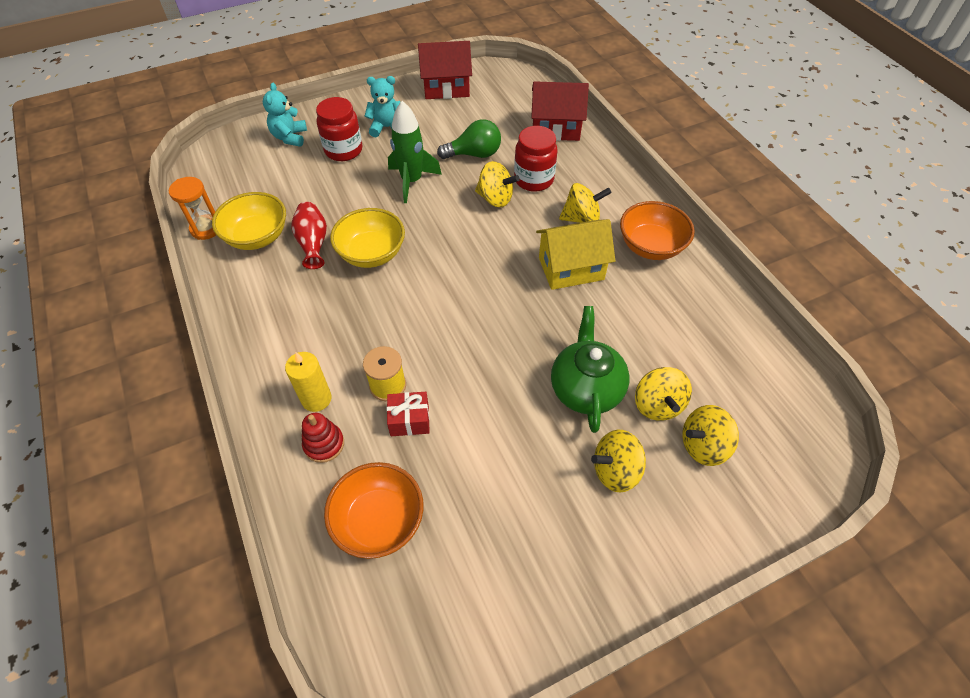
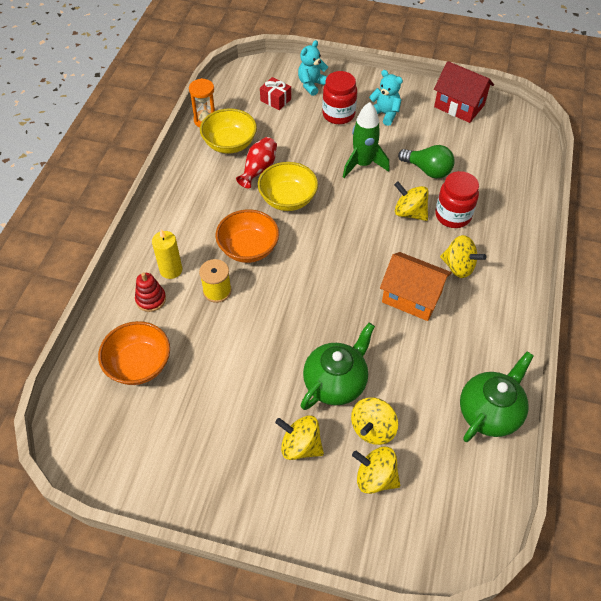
camera: 40 degrees right, 0 degrees up
(409, 420) = (209, 321): red gift -> red gift (275, 100)
(495, 198) = (409, 212): yellow spinning top -> yellow spinning top turned 150 degrees clockwise
(555, 128) = (513, 186): red house -> none
(571, 268) = (411, 297): yellow house -> orange house
(650, 246) = (490, 321): orange bowl -> orange bowl (248, 249)
(726, 320) = (489, 412): none -> green teapot

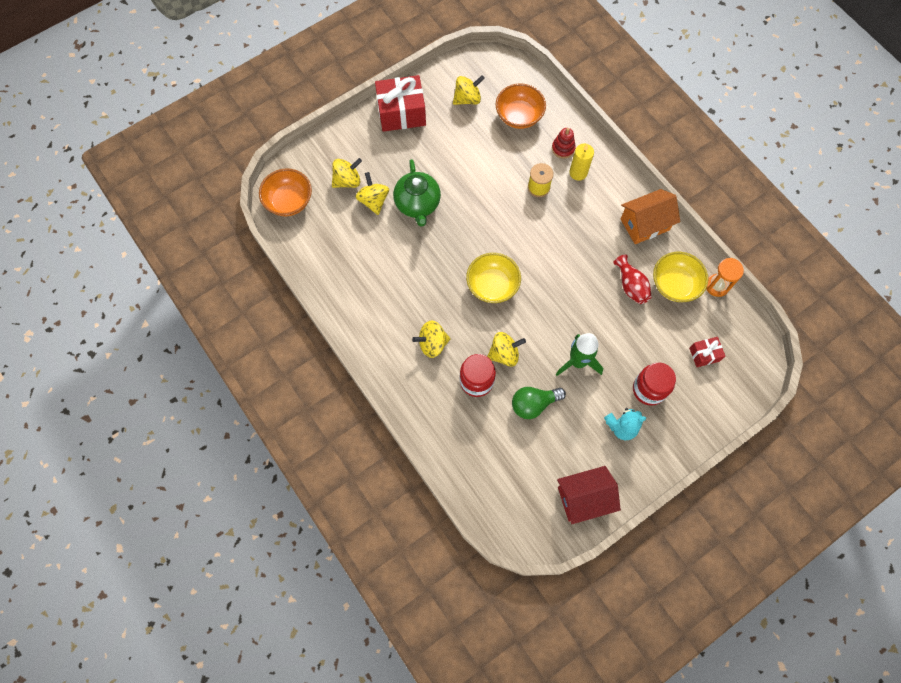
camera: 130 degrees right, 15 degrees up
(233, 493) = (401, 113): none -> red gift
(248, 249) = (558, 227): orange bowl -> orange bowl (289, 201)
(288, 199) = (584, 283): yellow bowl -> yellow bowl (492, 285)
(300, 446) = (397, 159): yellow spinning top -> yellow spinning top (467, 99)
(312, 85) = (703, 398): turquoise teddy bear -> none
(411, 297) = (436, 293): orange house -> orange house (644, 224)
(489, 412) = (326, 268): green teapot -> none

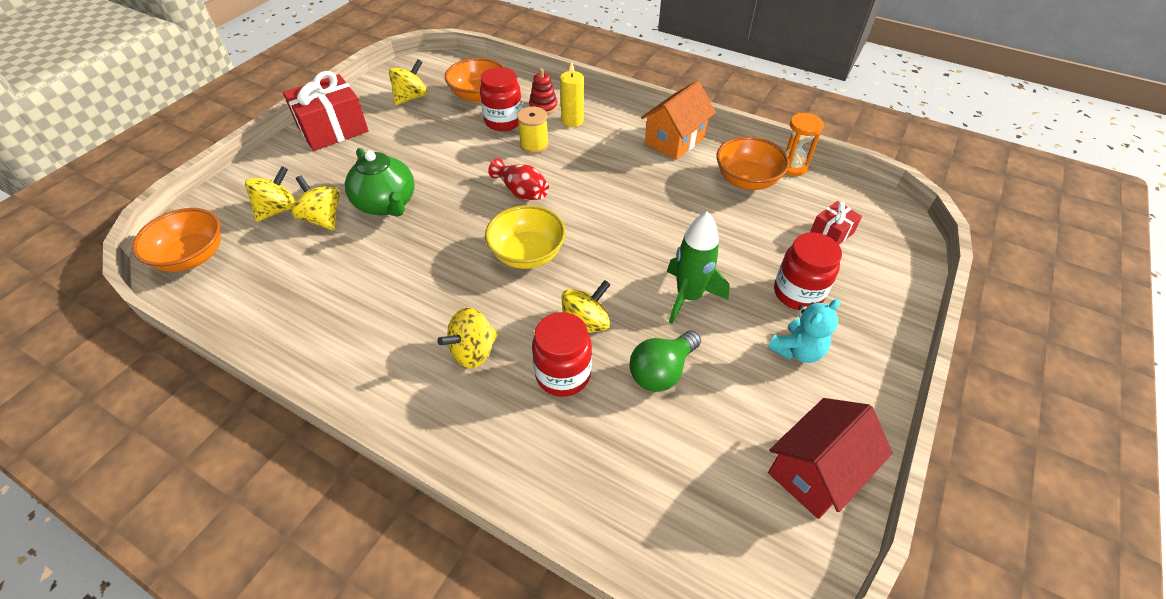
camera: 25 degrees left, 20 degrees down
(526, 153) = (503, 121): none -> red jar
(631, 285) = (698, 197): red vase -> red vase (521, 192)
(675, 284) = (746, 180): yellow bowl -> orange bowl

